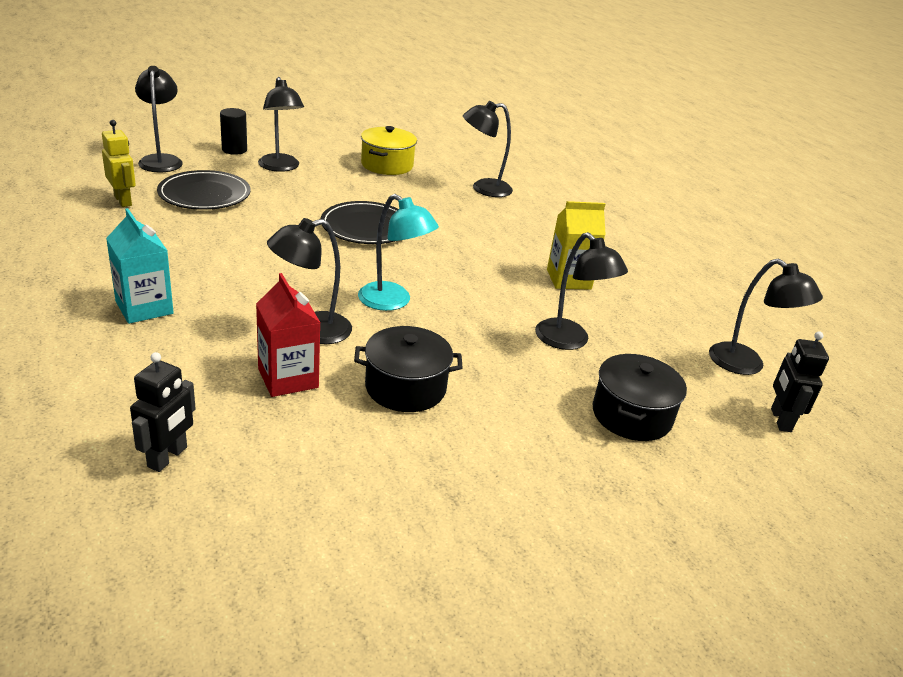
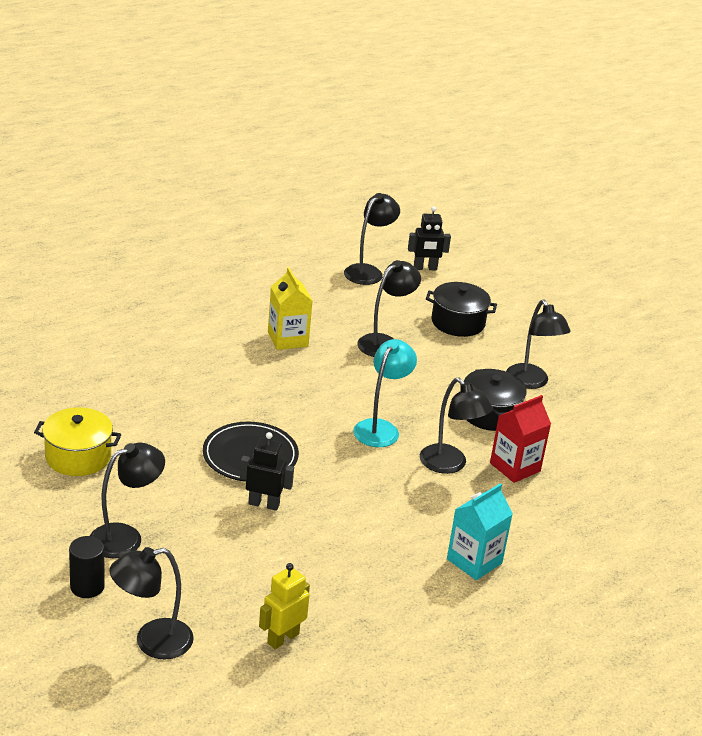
camera: 100 degrees left, 0 degrees up
(168, 457) = (625, 503): black robot -> black robot (264, 504)
(204, 194) = (233, 580): black plate -> none
(483, 188) = (113, 386): black lamp -> black lamp (531, 382)

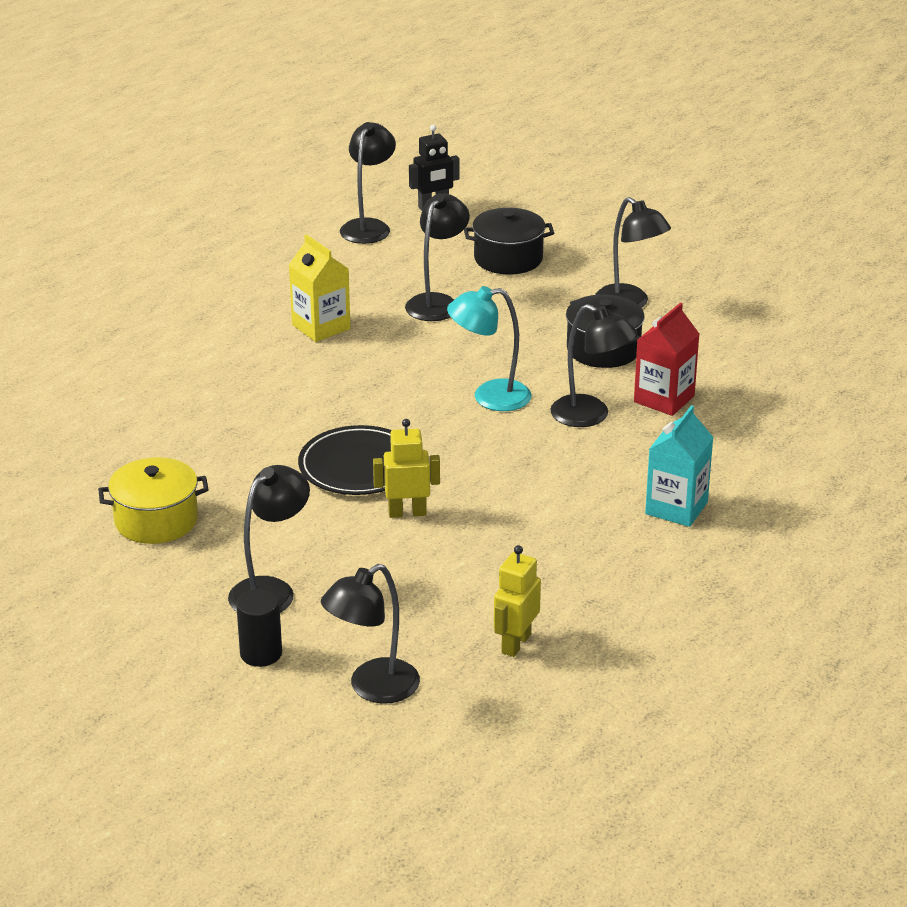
camera: 15 degrees left, 0 degrees up
(264, 504) = (407, 513): black robot -> yellow robot
(380, 428) = (489, 397): turquoise lamp -> turquoise lamp turned 105 degrees counterclockwise

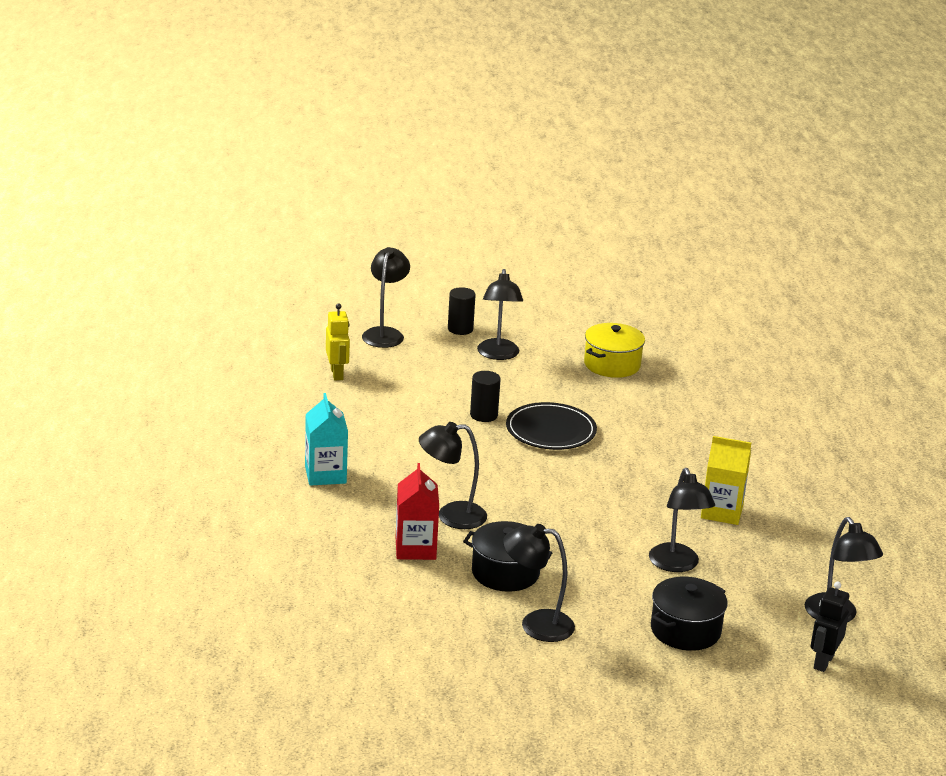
camera: 140 degrees right, 5 degrees down
(407, 513) = (483, 415): yellow robot -> black cylinder
(489, 397) = (535, 504): turquoise lamp -> none

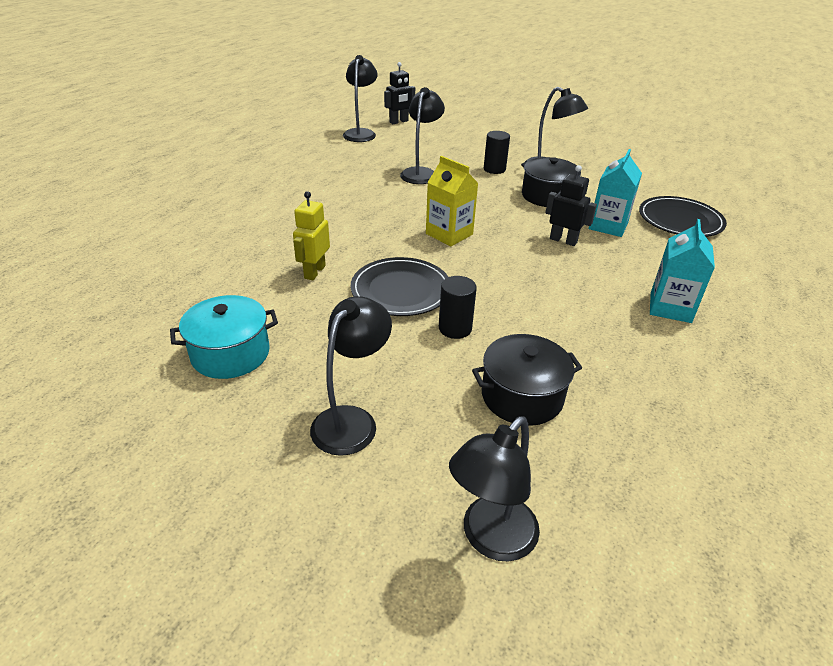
camera: 150 degrees left, 10 degrees up
(337, 374) = (611, 460): yellow robot -> yellow robot (314, 272)
(339, 581) = (680, 220): none -> black plate
(415, 548) = (608, 226): red carton -> turquoise carton
(451, 516) = (563, 240): black lamp -> black robot
(460, 329) = (356, 503): black cylinder -> black cylinder (494, 169)
(612, 364) = (230, 353): yellow pot -> turquoise pot
(685, 630) = (457, 147): black pot -> black pot (522, 396)
(721, 512) = (344, 191): yellow carton -> yellow carton (449, 234)

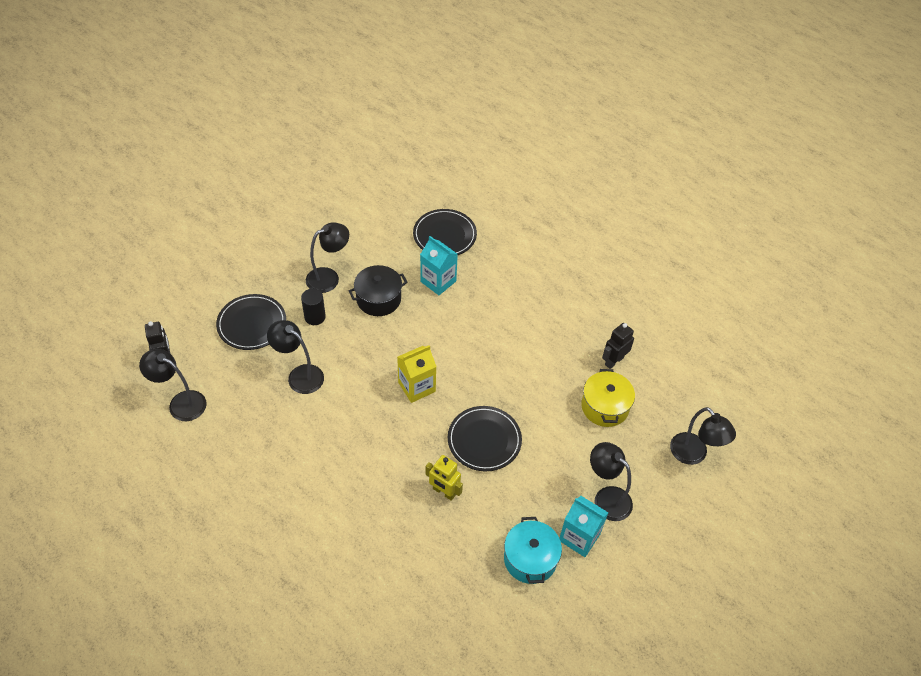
camera: 75 degrees left, 15 degrees up
(455, 328) = (536, 420): black cylinder -> none
(462, 145) = (252, 324): none -> black plate
(522, 396) = (605, 407): black pot -> yellow pot
(563, 240) = (449, 317): black robot -> black robot (614, 361)
(670, 307) = (544, 296): turquoise carton -> turquoise carton (579, 537)

